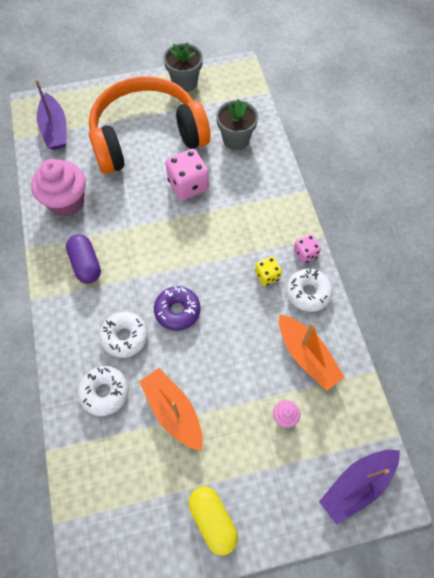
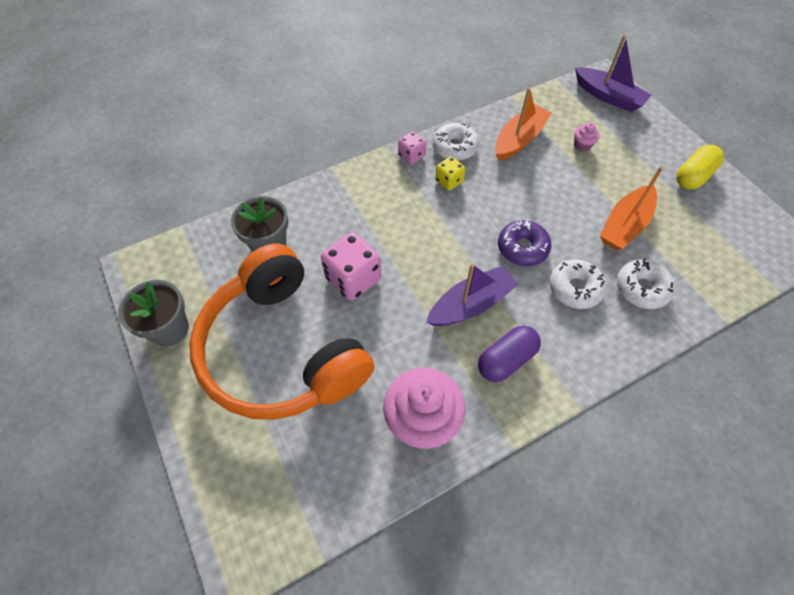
camera: 105 degrees left, 5 degrees down
(55, 129) = (291, 494): purple boat -> purple boat (471, 304)

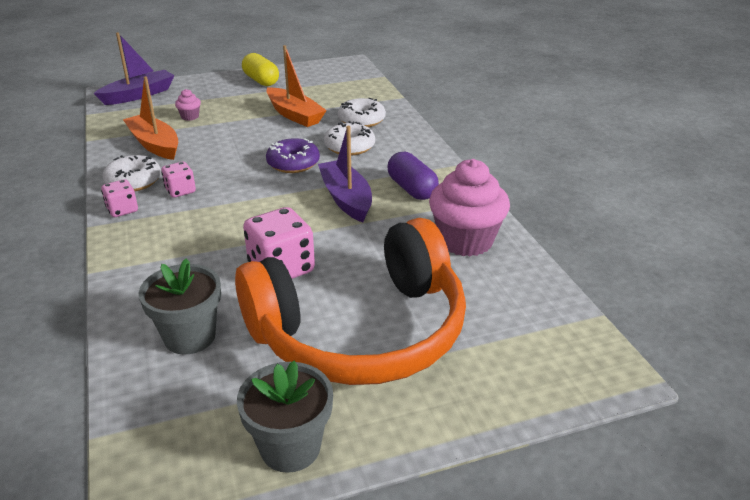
camera: 80 degrees left, 25 degrees down
(449, 181) = (180, 191): yellow dice -> pink dice

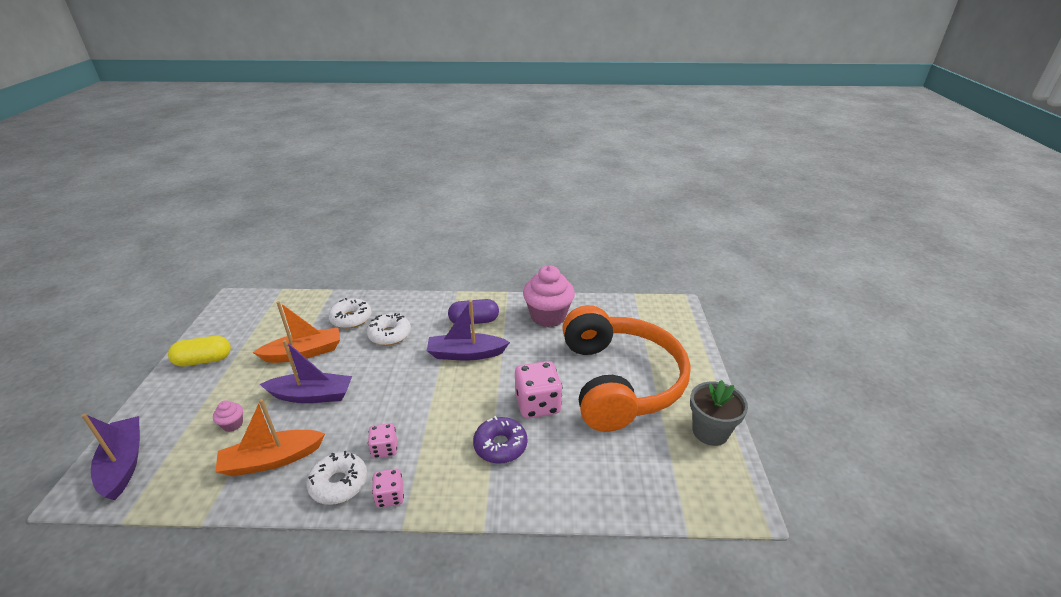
camera: 70 degrees left, 0 degrees up
(189, 337) = (597, 466): grey flower pot -> none
(238, 136) = (312, 395): none -> purple boat
(293, 163) = (391, 370): purple donut -> purple donut (500, 445)

